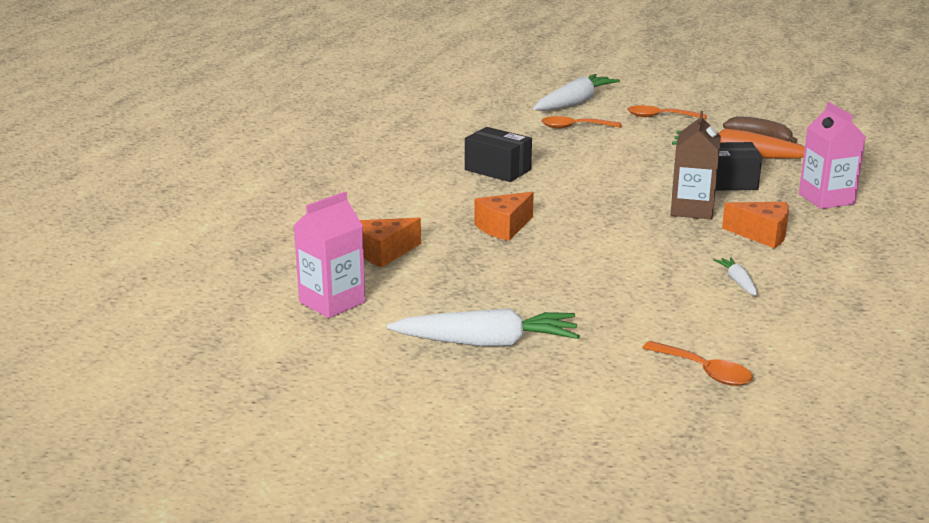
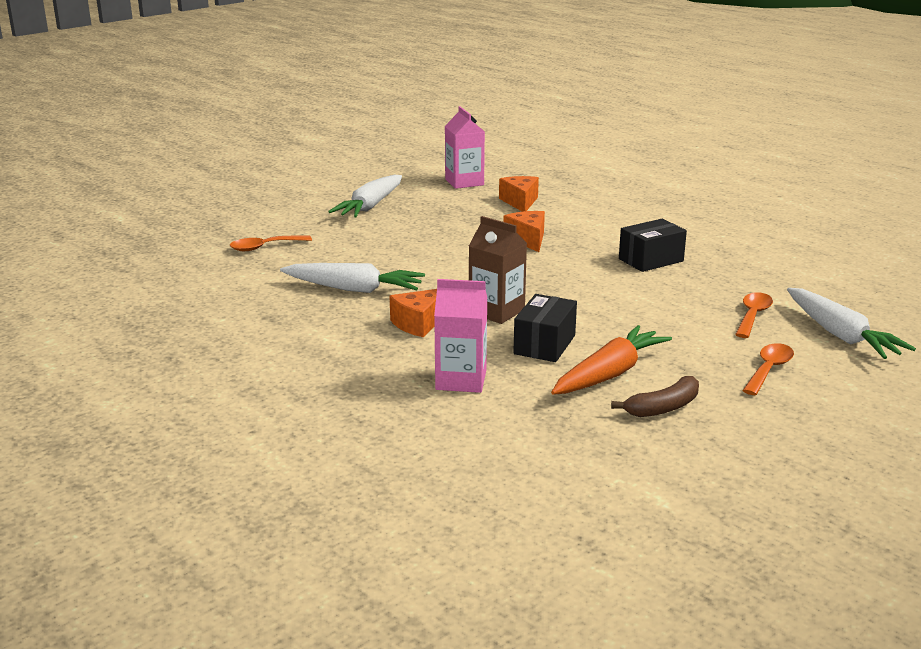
camera: 115 degrees right, 0 degrees up
(738, 282) = (354, 289): white carrot -> white carrot, size x2.12

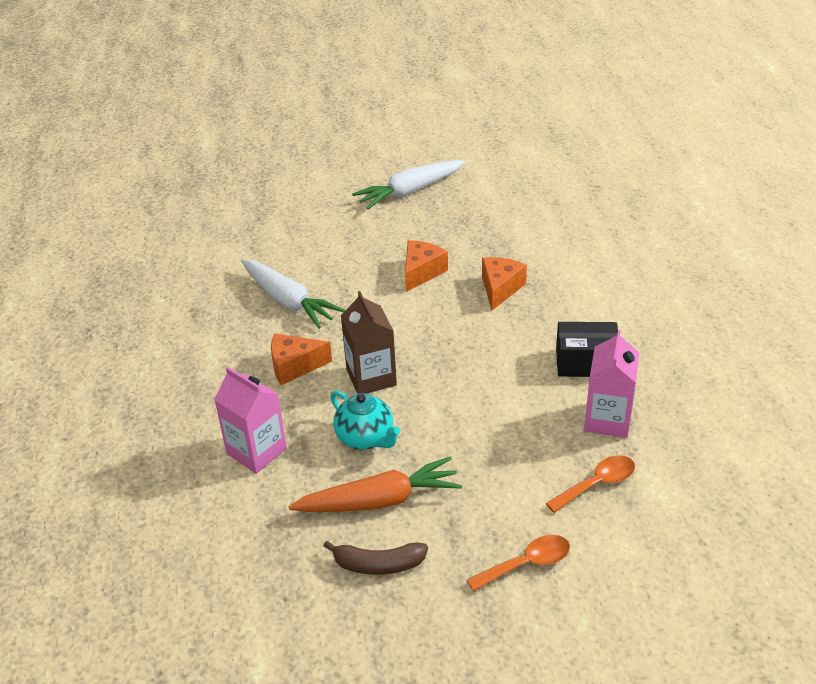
camera: 35 degrees right, 15 degrees up
(264, 247) = (273, 219): orange spoon -> none
(464, 182) = (528, 182): pink carton -> pink carton (607, 419)
(520, 202) = (550, 230): orange cheese -> orange cheese (421, 272)
(544, 344) = (366, 438): black box -> turquoise teapot
(840, 335) = (655, 551): white carrot -> none

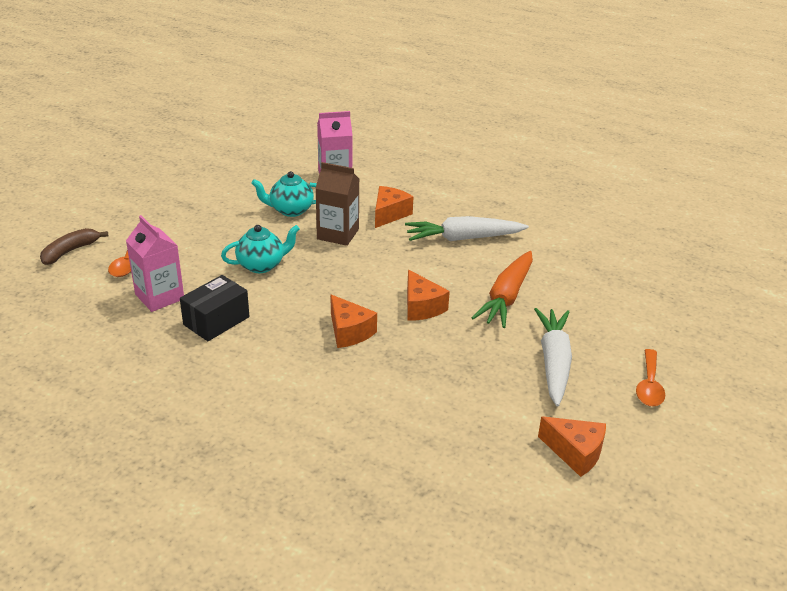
camera: 125 degrees right, 5 degrees down
(378, 564) = (203, 177): brown banana -> brown banana (70, 251)
(379, 500) = (240, 194): orange carrot -> orange carrot (506, 297)
(481, 391) = (262, 265): none -> turquoise teapot
(487, 154) = (575, 453): none -> orange cheese
(527, 564) = (128, 214): orange spoon -> orange spoon (649, 386)

